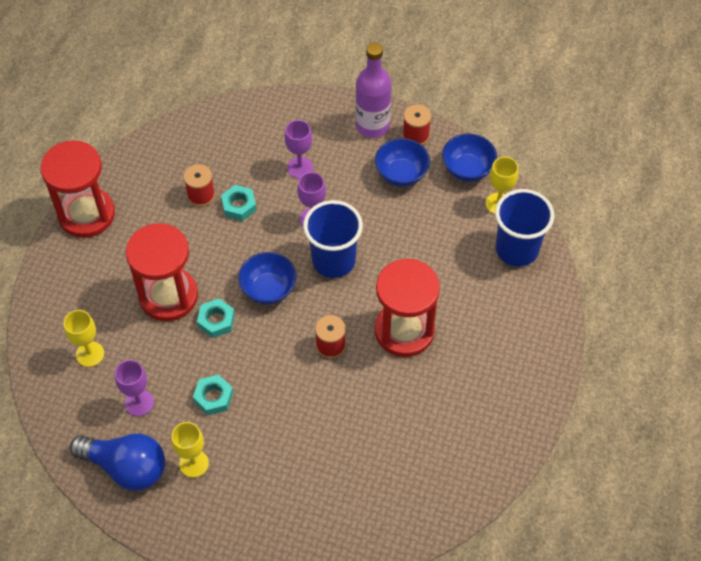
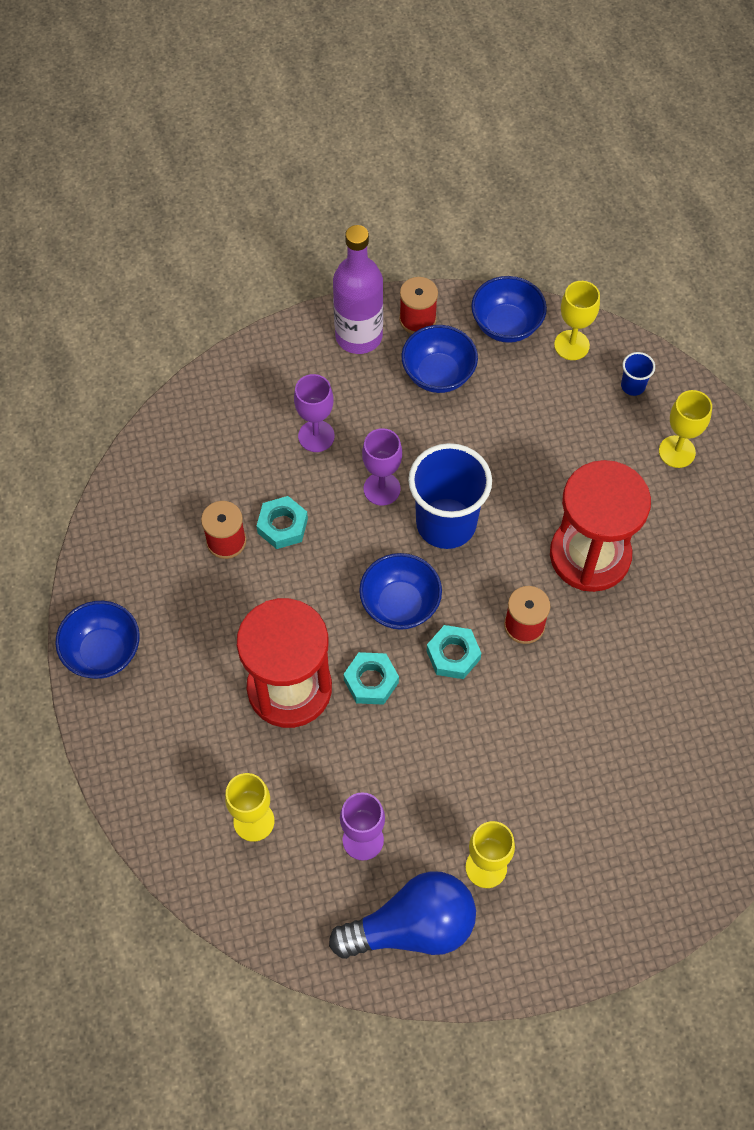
camera: 35 degrees left, 5 degrees up
(86, 214) = (103, 652): red hourglass -> blue bowl
(213, 397) = (443, 774): turquoise nut -> turquoise nut (453, 655)
(511, 304) = (677, 451): none -> yellow goblet
(516, 249) = (633, 386): blue cup -> blue cup, size x0.42

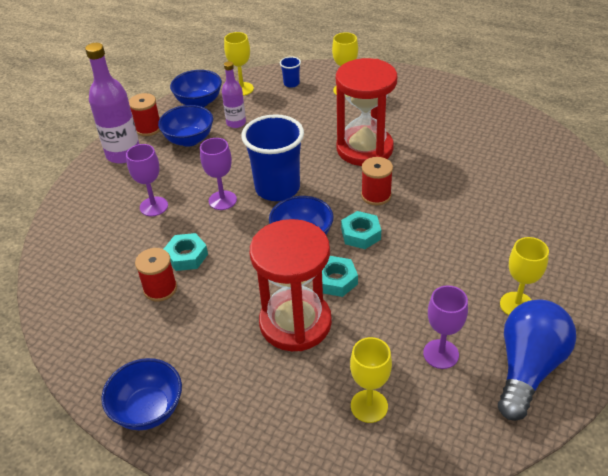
camera: 45 degrees left, 20 degrees down
(508, 393) = (236, 123): none -> purple bottle

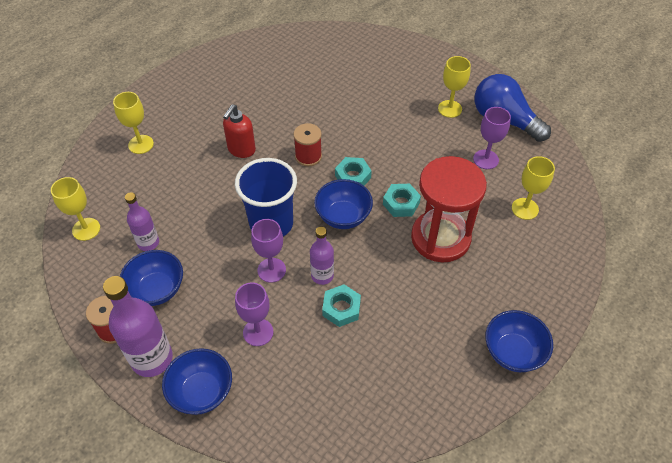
camera: 80 degrees left, 10 degrees up
(160, 289) = (378, 334): red spool -> none
(199, 102) = (88, 273): blue bowl -> blue bowl (201, 391)
(223, 235) = (322, 275): none -> purple bottle
(291, 83) = (102, 184): blue cup -> none
(364, 149) = (241, 150): red hourglass -> red soap dispenser

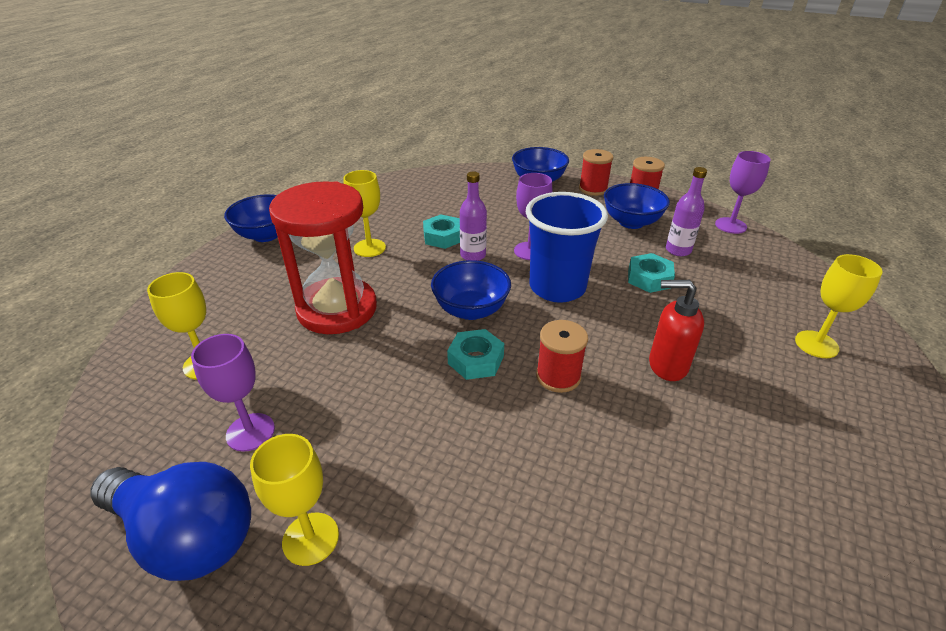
camera: 165 degrees right, 15 degrees down
(86, 229) = (755, 250): yellow goblet -> yellow goblet (369, 248)
(152, 358) = (593, 189): purple bottle -> red spool
(241, 150) = (667, 365): red soap dispenser -> red soap dispenser turned 90 degrees counterclockwise
(258, 332) = (515, 213): purple goblet -> purple goblet (730, 225)
(401, 203) = (395, 338): turquoise nut -> turquoise nut (649, 278)

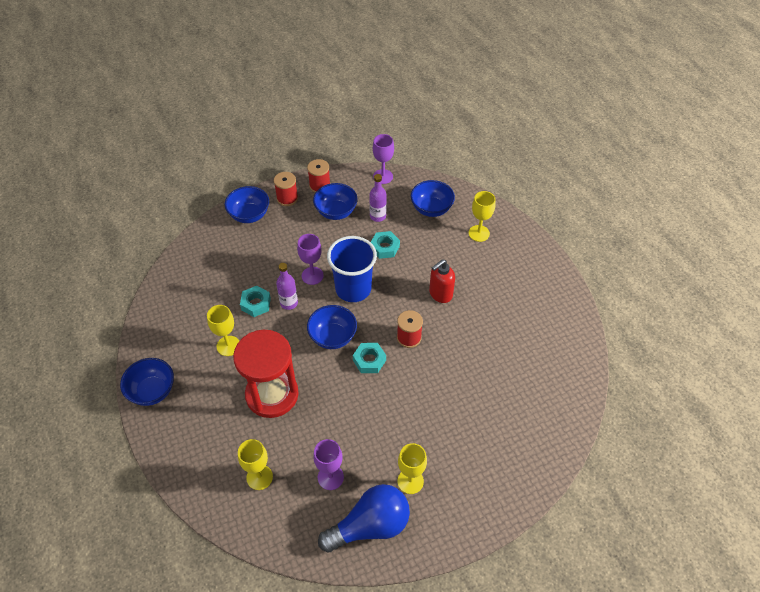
camera: 50 degrees left, 15 degrees up
(765, 282) = (431, 209): none -> blue bowl

